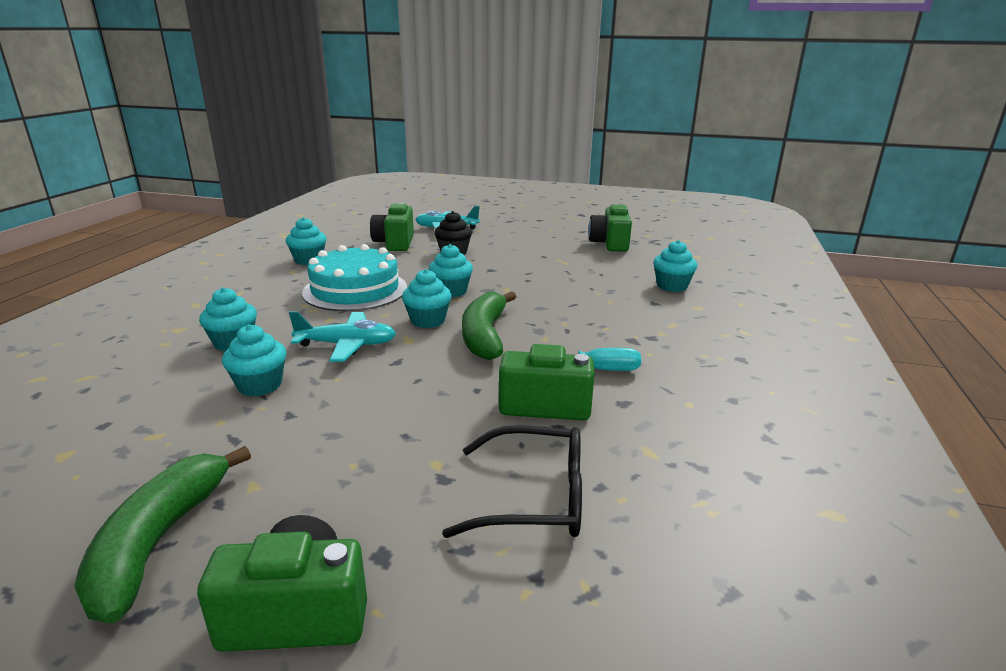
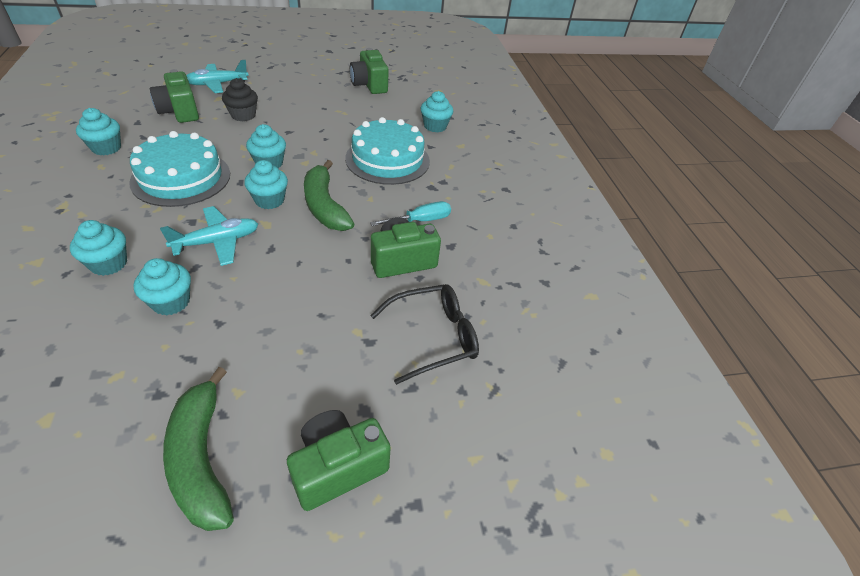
camera: 30 degrees left, 20 degrees up
(590, 307) = (387, 159): none -> turquoise cake

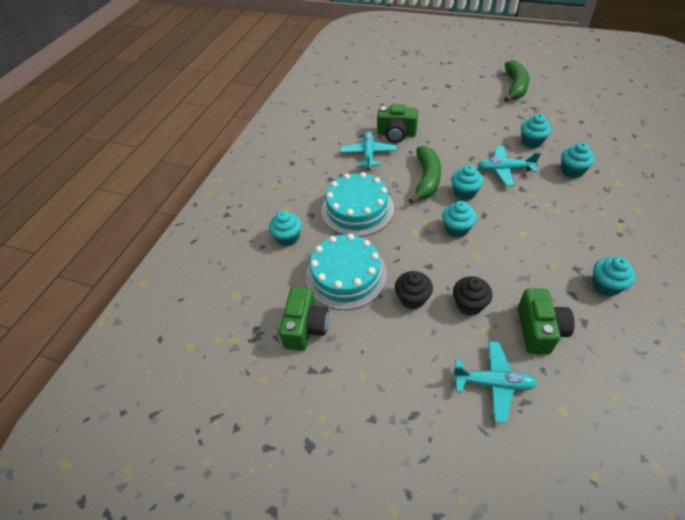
camera: 140 degrees left, 5 degrees up
(181, 178) = (531, 230): turquoise cake -> turquoise cake (346, 275)
(294, 110) = (412, 298): none -> black cupcake
(338, 467) = (464, 75): green camera -> none
(420, 220) = (368, 154): turquoise screwdriver -> turquoise plane
(433, 337) = (403, 100): black glasses -> none

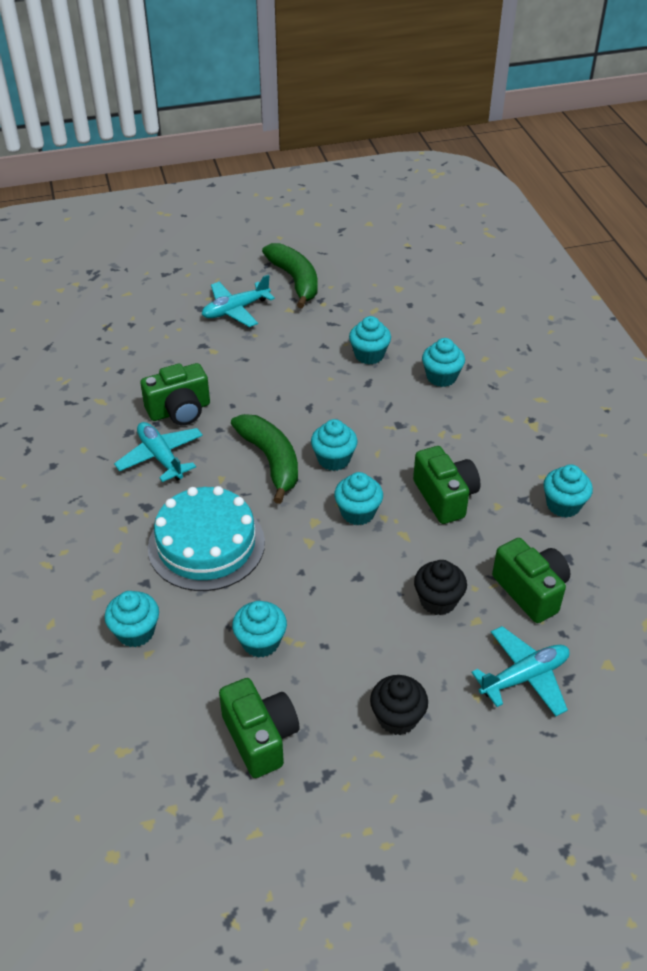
camera: 40 degrees left, 5 degrees down
(346, 275) = (260, 642): turquoise cake -> turquoise cupcake
(412, 298) = (368, 628): black cupcake -> black cupcake (397, 717)
(504, 170) = (362, 407): turquoise plane -> turquoise plane (235, 310)
(521, 244) = (445, 497): none -> green camera

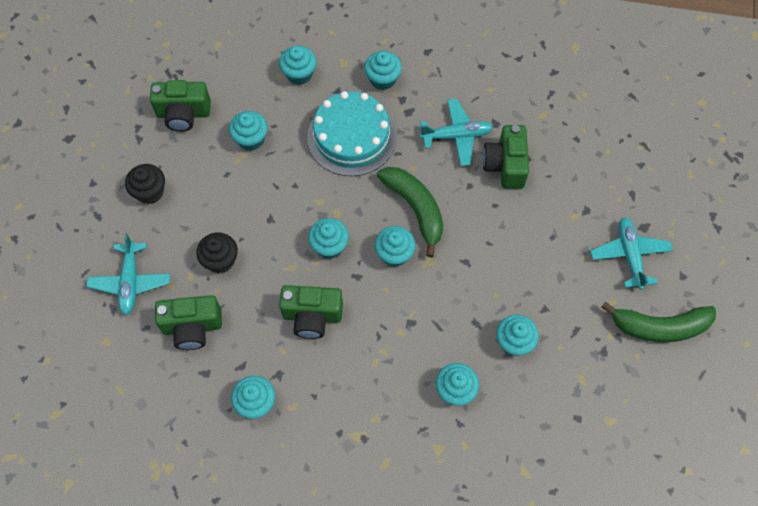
camera: 115 degrees right, 20 degrees up
(108, 545) = (383, 79): none -> turquoise cupcake
(271, 460) = (415, 209): green banana -> green banana turned 120 degrees counterclockwise

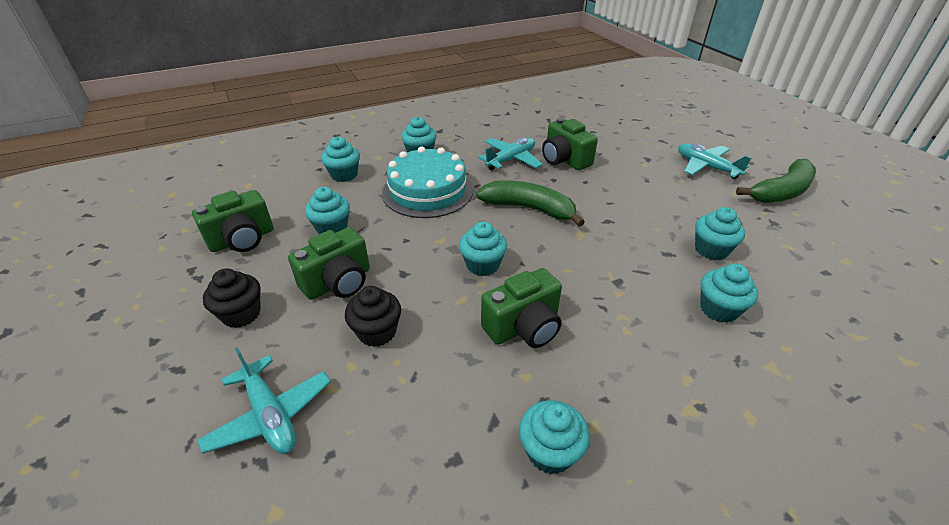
camera: 35 degrees left, 25 degrees down
(192, 327) = (395, 417): green camera -> green camera (338, 282)
(394, 254) = (546, 243): turquoise cupcake -> none

